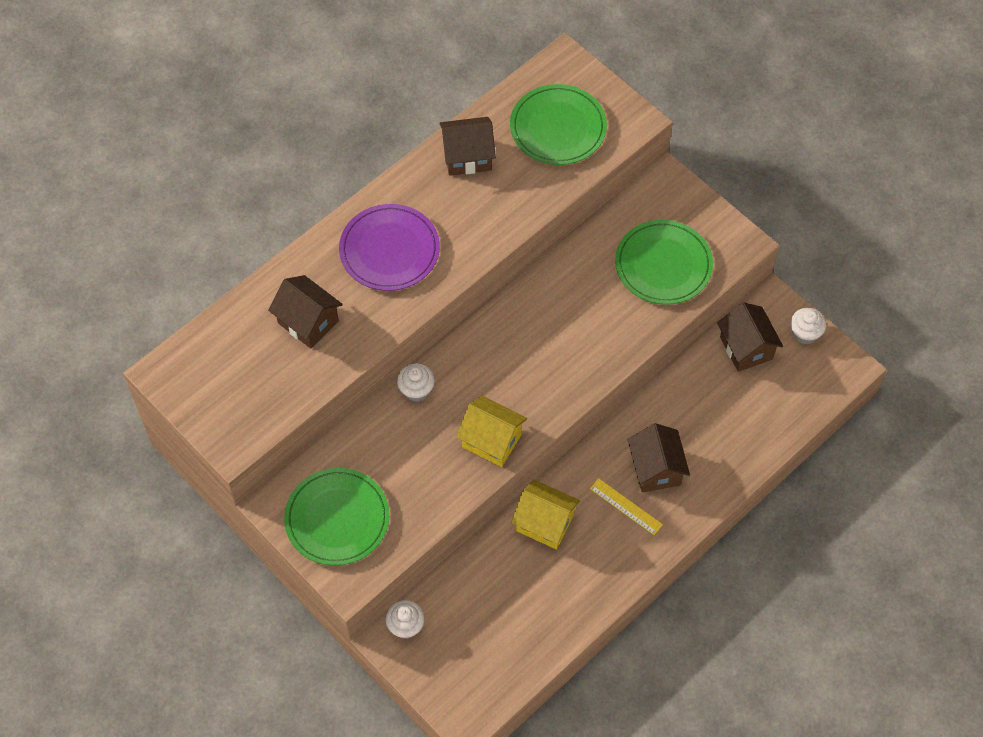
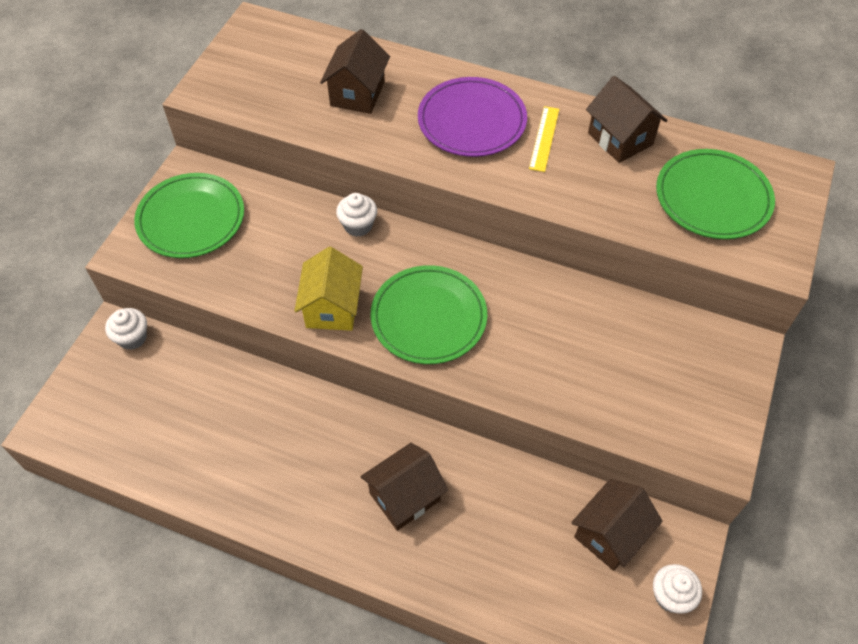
camera: 65 degrees right, 5 degrees down
(544, 523) = (291, 413): yellow house -> none
(626, 506) = (345, 484): yellow ruler -> yellow ruler (544, 138)
(663, 265) = (636, 384): green plate -> green plate (428, 317)

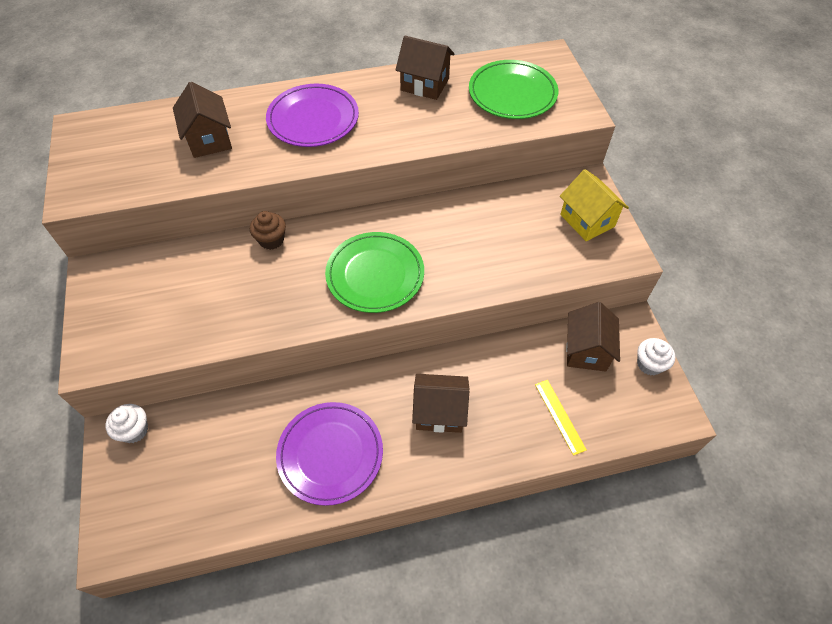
camera: 35 degrees left, 0 degrees up
(191, 219) = (128, 305): green plate -> none
(275, 468) = (330, 454): none -> purple plate
(332, 308) = (298, 307): yellow house -> yellow house (587, 220)
(358, 225) = (271, 240): white cupcake -> brown cupcake
(405, 496) = (439, 412): brown house -> brown house turned 75 degrees clockwise
(544, 138) = (374, 107): yellow ruler -> yellow ruler (560, 416)

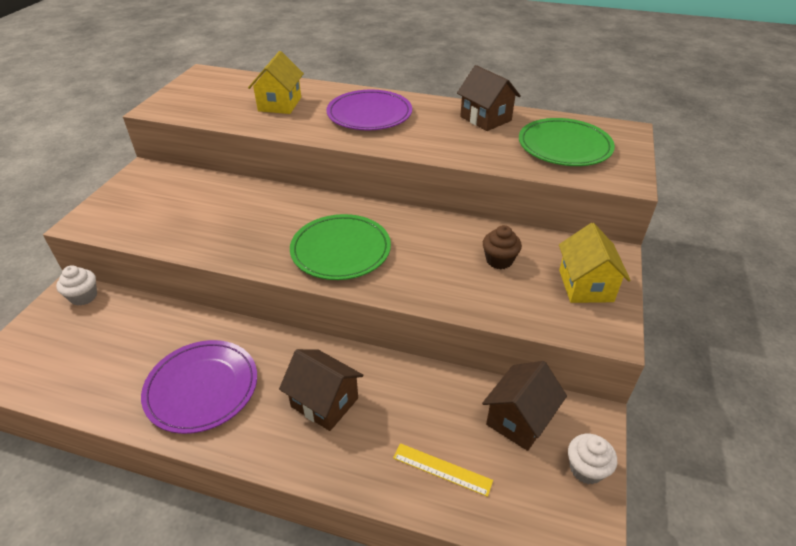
camera: 30 degrees right, 15 degrees down
(209, 139) = (280, 104): brown house -> yellow house
(271, 240) = (281, 196): brown cupcake -> brown cupcake (499, 260)
(560, 416) = (442, 469): yellow ruler -> yellow ruler turned 75 degrees counterclockwise

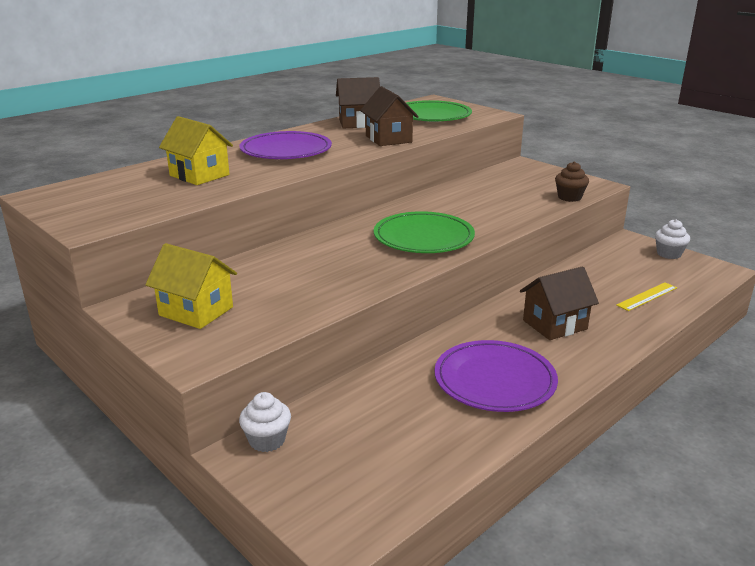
camera: 60 degrees left, 15 degrees down
(499, 260) = (496, 192): brown cupcake -> brown cupcake (569, 197)
(519, 420) = (618, 260): brown house -> brown house (388, 139)
(585, 285) = (548, 178): yellow house -> yellow house (196, 311)

